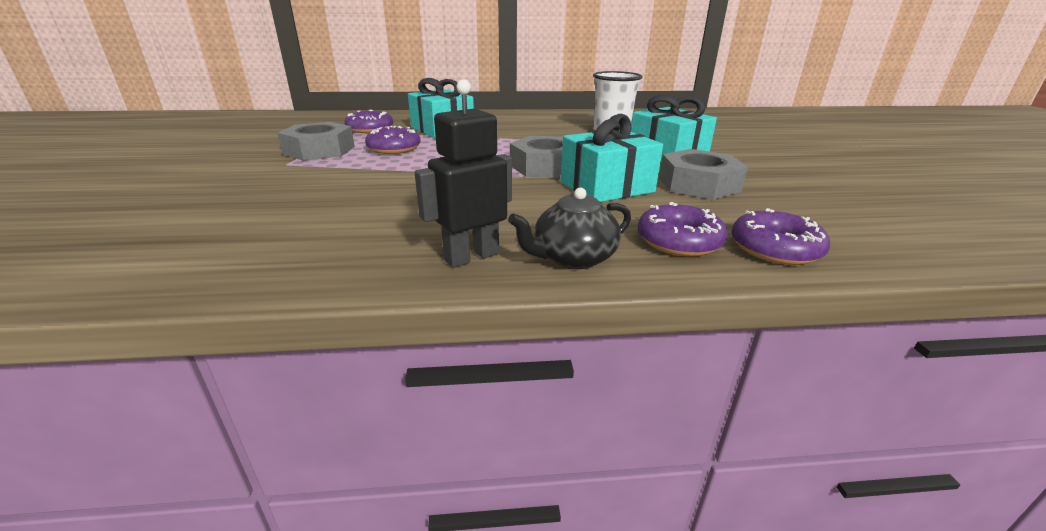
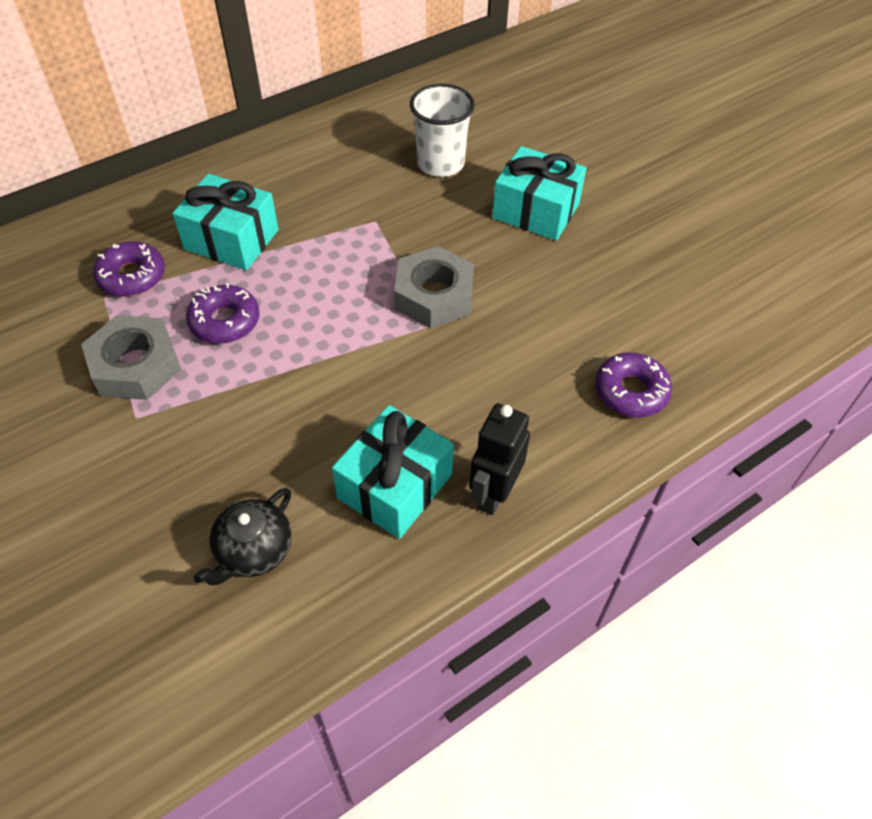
camera: 30 degrees left, 25 degrees up
(573, 258) = (569, 456): black teapot -> black teapot (253, 550)
(606, 187) = (521, 317): turquoise gift -> turquoise gift (395, 486)
(698, 184) = (598, 274): grey nut -> none
(775, 249) = (701, 370): purple donut -> none

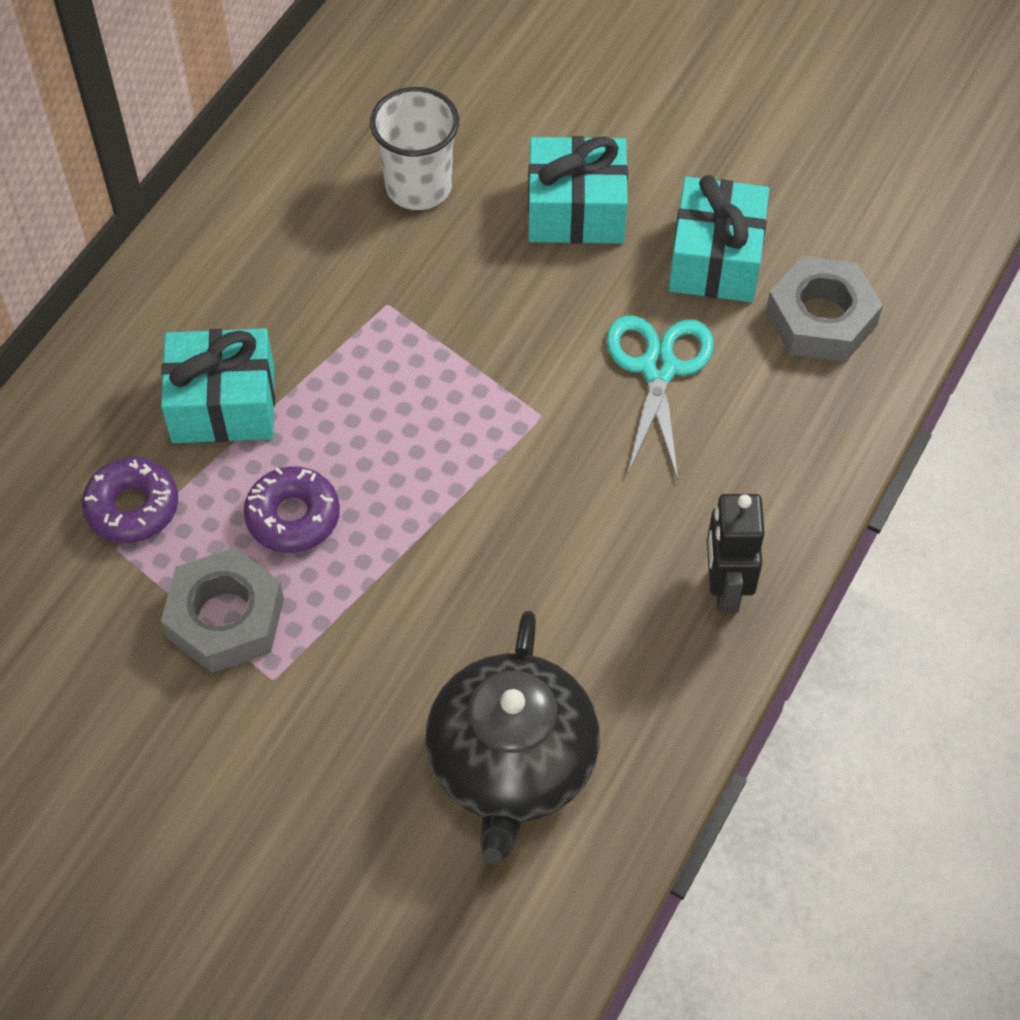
camera: 25 degrees left, 5 degrees up
(253, 550) = (512, 763): black teapot -> black teapot, size x1.81
(395, 486) = (617, 627): turquoise gift -> turquoise gift (716, 259)
(434, 295) = (522, 377): grey nut -> grey nut (821, 318)
(533, 325) = (658, 368): none -> turquoise scissors
(631, 391) = (807, 406): purple donut -> none

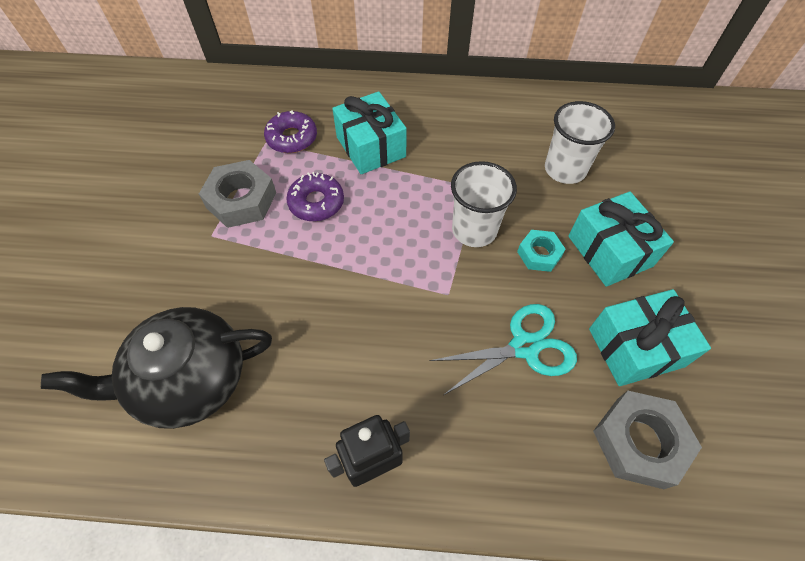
camera: 65 degrees right, 0 degrees up
(458, 341) = (474, 230): none -> white cup
(538, 287) = (539, 254): none -> turquoise nut

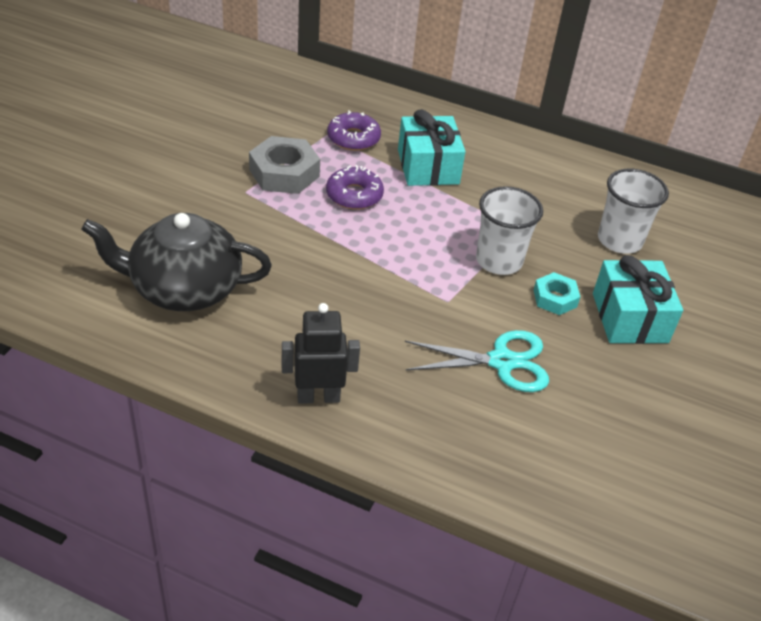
camera: 15 degrees right, 15 degrees down
(636, 347) = (613, 397): turquoise gift -> none
(639, 442) = (576, 464): grey nut -> none

